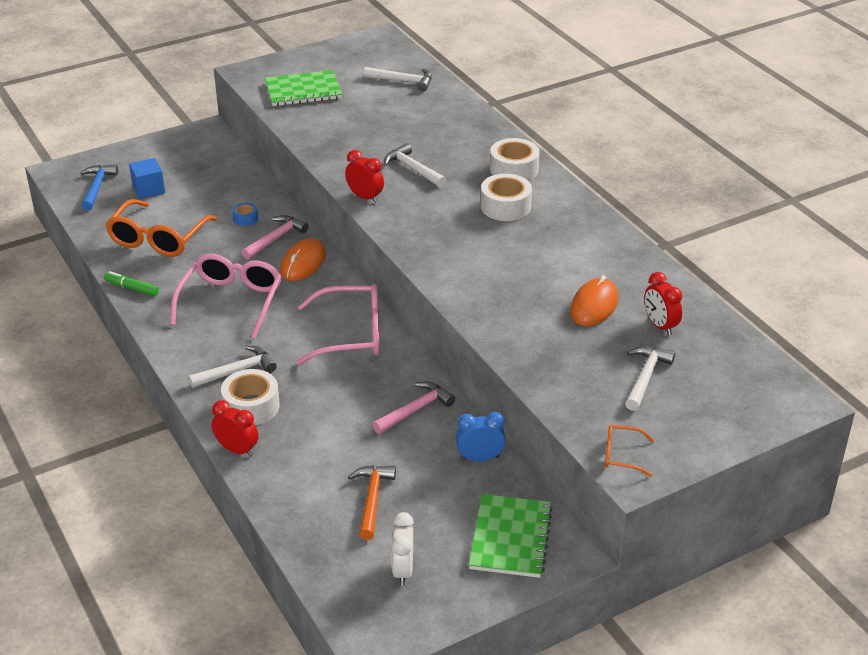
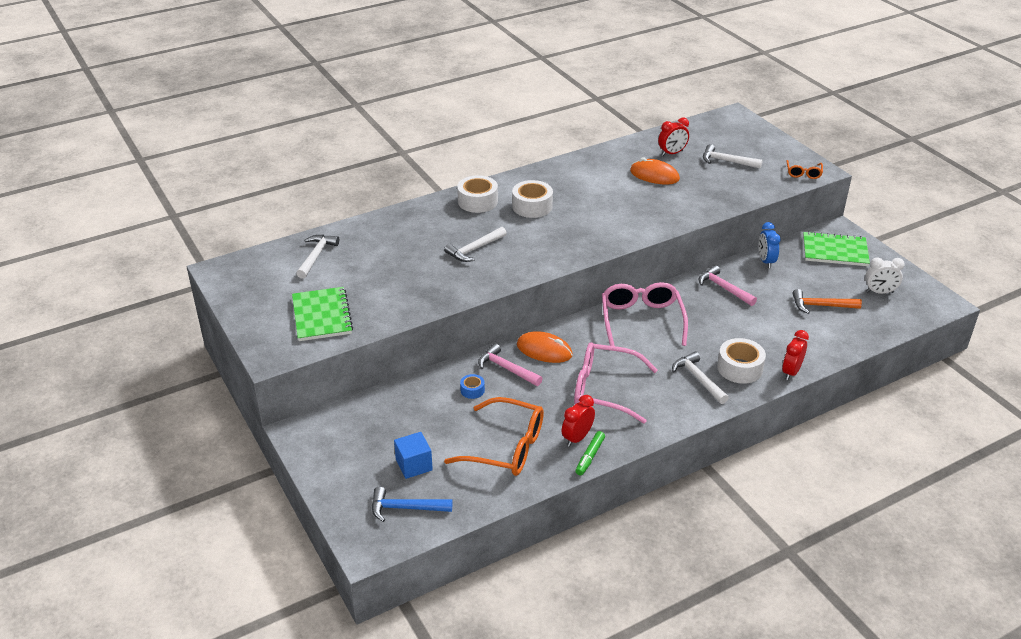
camera: 90 degrees left, 0 degrees up
(365, 197) = (519, 273): red clock -> red clock (577, 438)

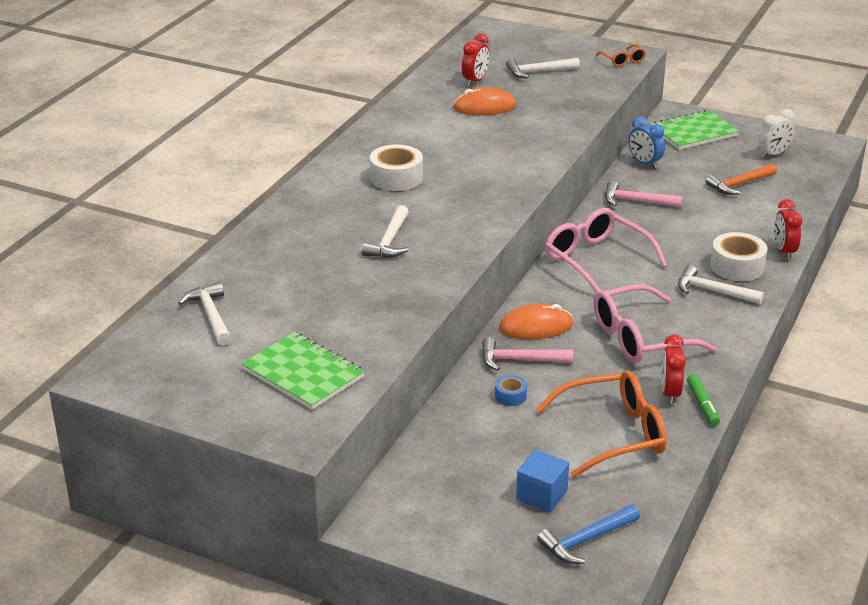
camera: 35 degrees left, 5 degrees down
(477, 201) = (329, 193): white tape -> none

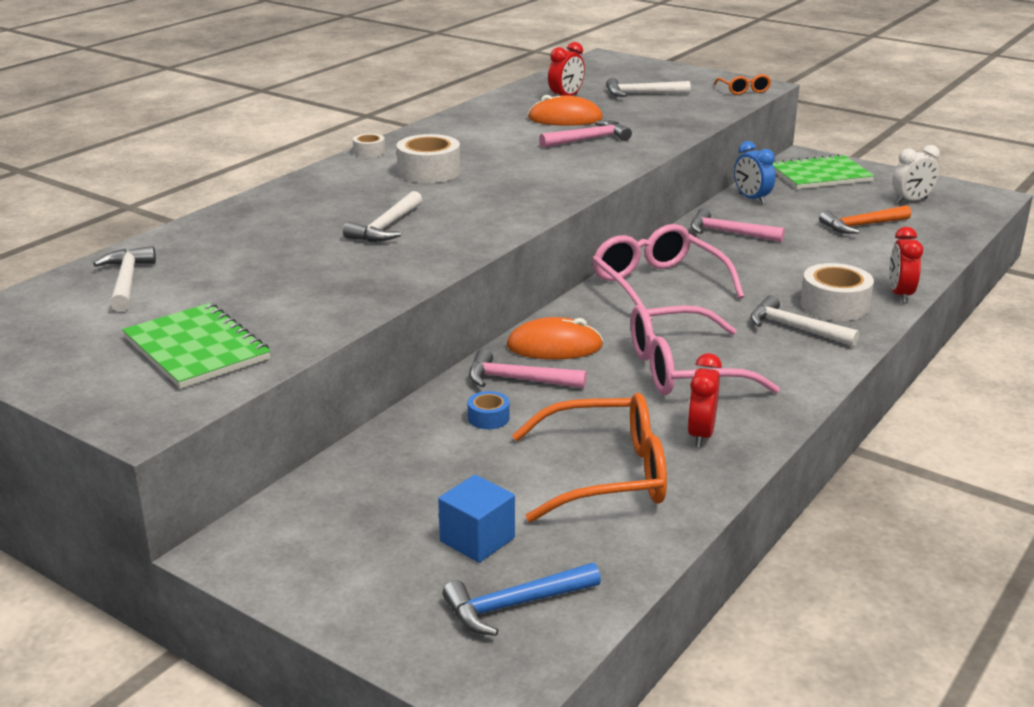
camera: 10 degrees right, 5 degrees down
(335, 160) = (369, 152): none -> white tape
(513, 130) = (589, 139): none -> pink hammer
(702, 404) = (741, 452): green marker -> none

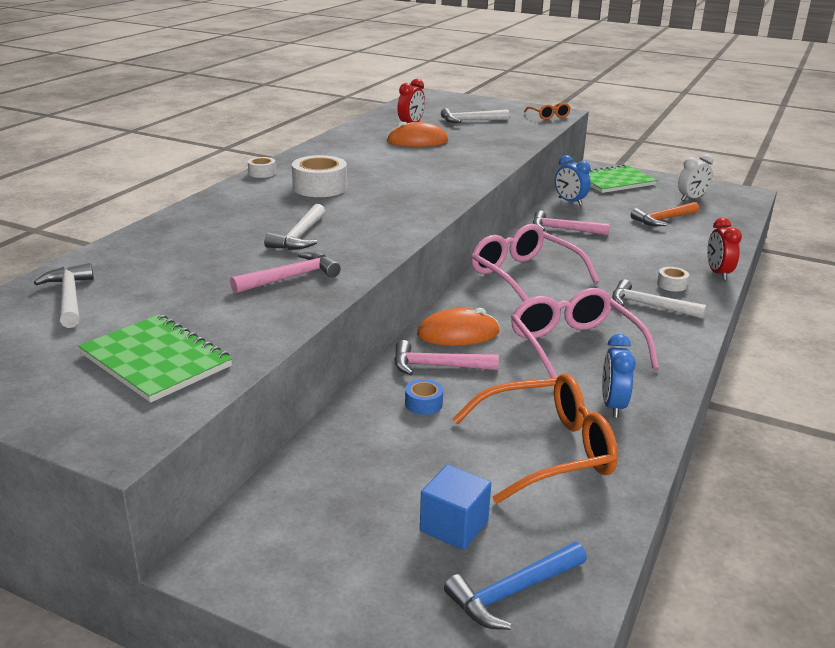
camera: 10 degrees left, 0 degrees up
(589, 139) = (444, 157): pink hammer -> pink hammer (291, 277)
(683, 369) = (574, 347): pink glasses -> pink glasses turned 90 degrees clockwise
(700, 434) = (612, 405): red clock -> blue clock
(834, 305) = (671, 285): white tape -> white tape, size x0.52

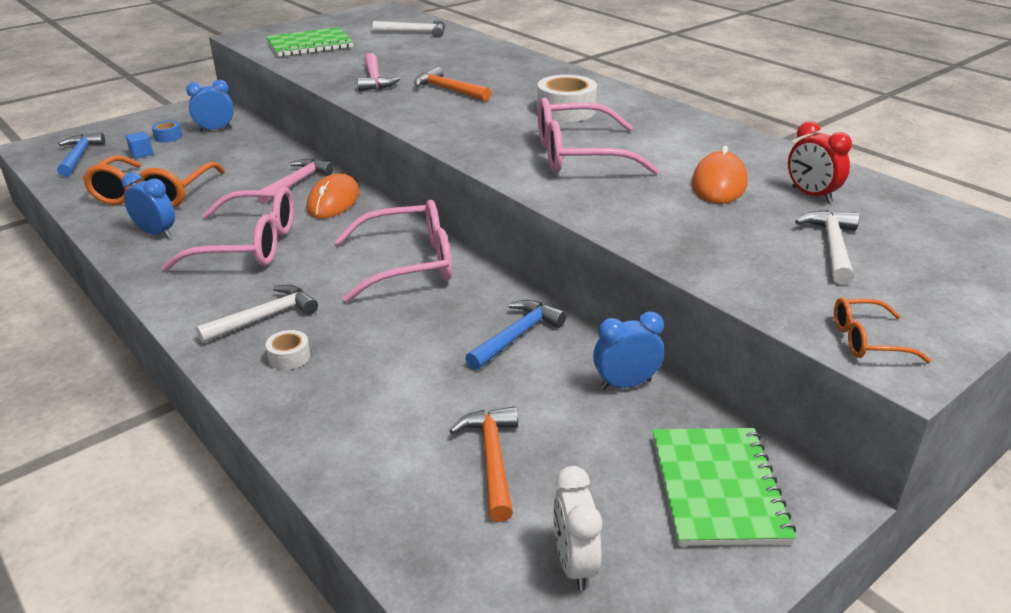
camera: 115 degrees right, 5 degrees up
(262, 173) = (628, 94): white tape -> none
(299, 236) = (448, 90): white hammer -> orange hammer
(326, 494) = (215, 129): none -> blue clock
(410, 174) = (579, 155): none -> pink glasses
(423, 403) = (258, 168): blue tape -> blue tape (168, 137)
(454, 526) = (141, 153): blue cube -> blue cube, size x0.60
(563, 229) = (517, 336): pink hammer -> blue hammer
(718, 273) = (275, 415): red clock -> none

